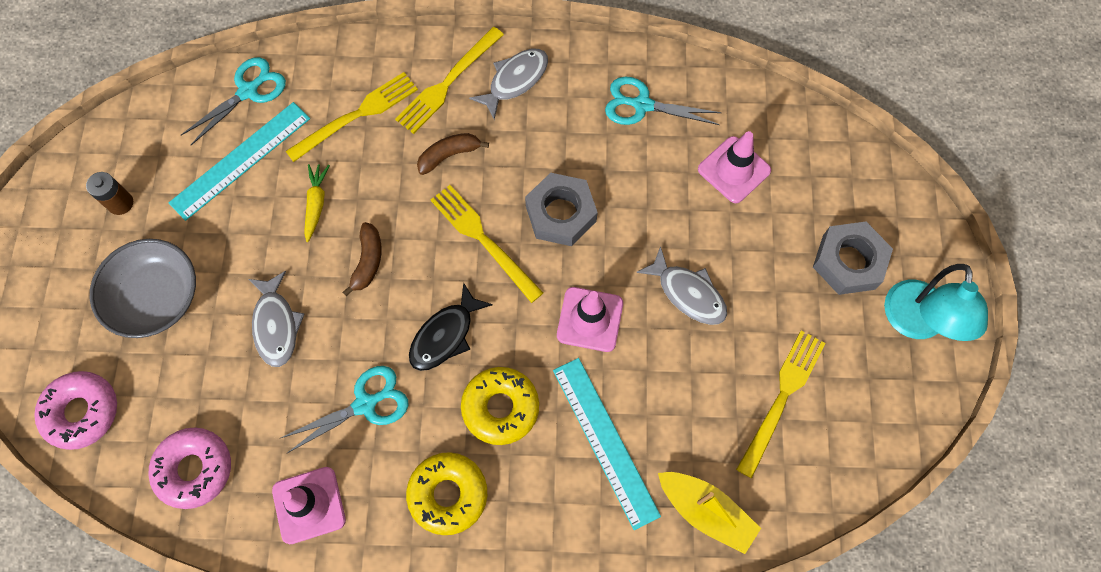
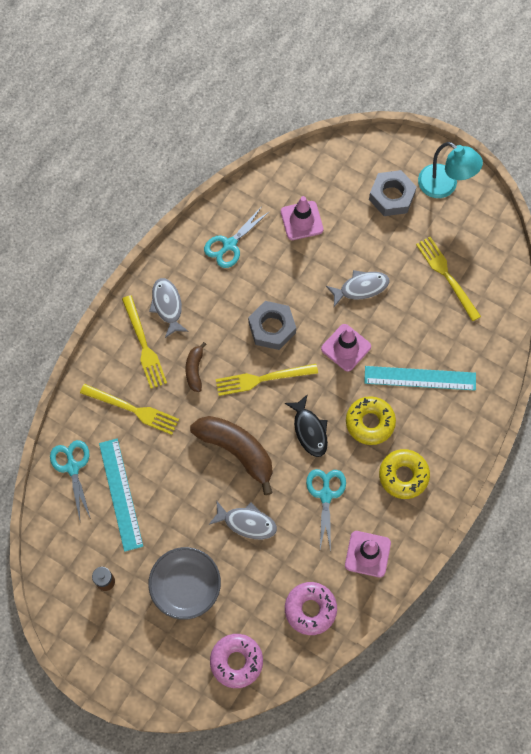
camera: 60 degrees left, 0 degrees up
(316, 204) = (180, 462): yellow carrot -> none
(357, 115) = (133, 409): yellow fork -> yellow fork turned 120 degrees clockwise
(368, 261) = (237, 451): brown banana -> brown banana, size x1.96
(706, 511) = (485, 349): yellow boat -> none

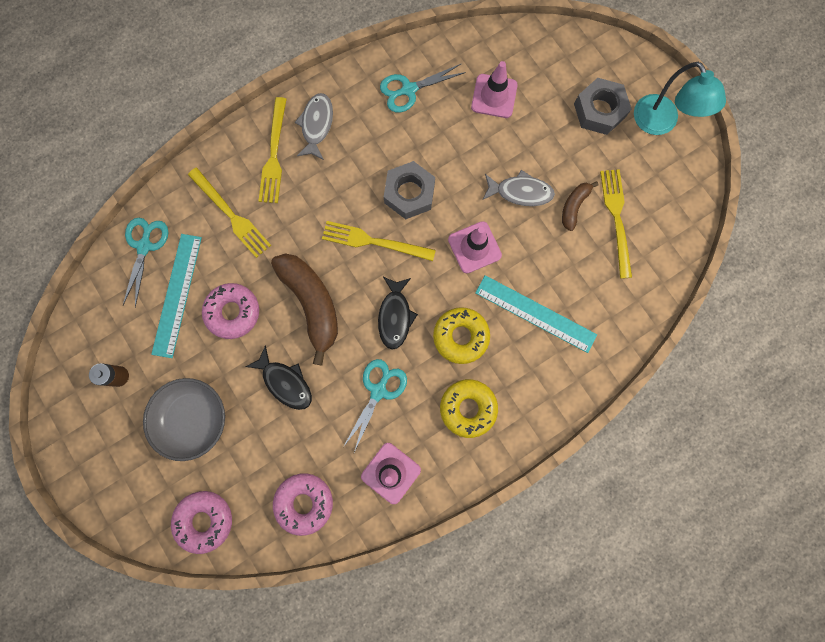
camera: 25 degrees right, 10 degrees up
(175, 487) = (233, 312): none -> pink donut
(195, 370) = (311, 202): brown banana -> brown banana (574, 206)
(247, 522) = (285, 382): grey fish -> black fish

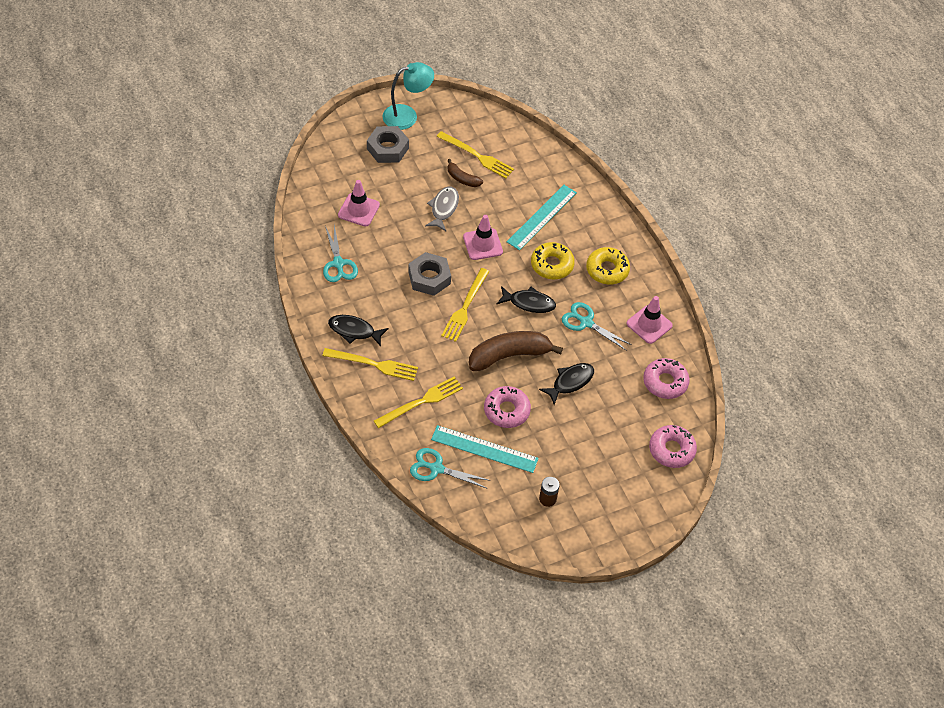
camera: 85 degrees left, 25 degrees down
(193, 418) = (590, 449): grey bowl -> none
(316, 125) = (354, 331): grey fish -> black fish
(616, 218) = (477, 156): yellow fork -> yellow fork turned 150 degrees counterclockwise

